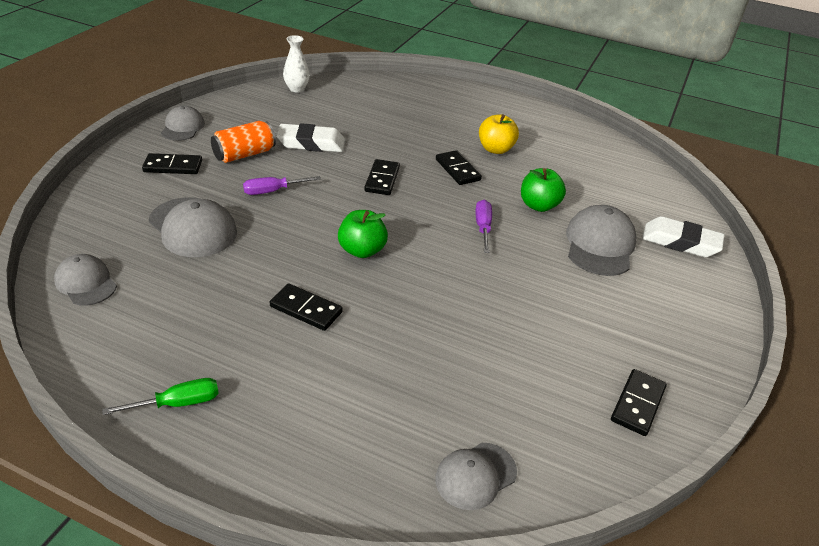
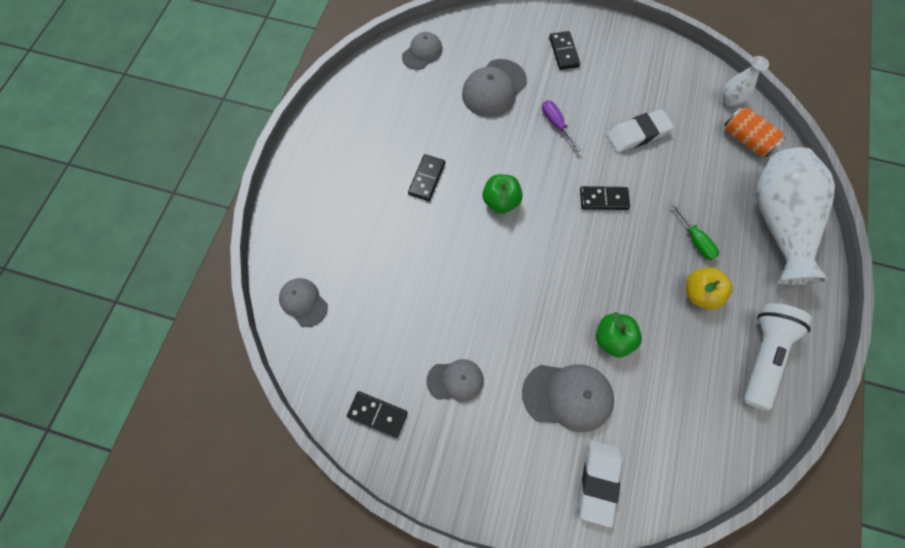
camera: 85 degrees right, 30 degrees up
(177, 403) = (335, 132): green screwdriver -> green screwdriver (695, 239)
(183, 127) = (621, 39): grey cap -> grey cap (455, 380)
(244, 154) = (600, 91): orange can -> orange can (746, 139)
(311, 143) = (638, 134): white eraser -> white eraser turned 75 degrees clockwise
(433, 98) = (777, 222): none -> white vase
(457, 170) = (645, 260): black domino -> none
(483, 228) = (560, 290): purple screwdriver -> none
(554, 133) = (762, 355): none -> white flashlight

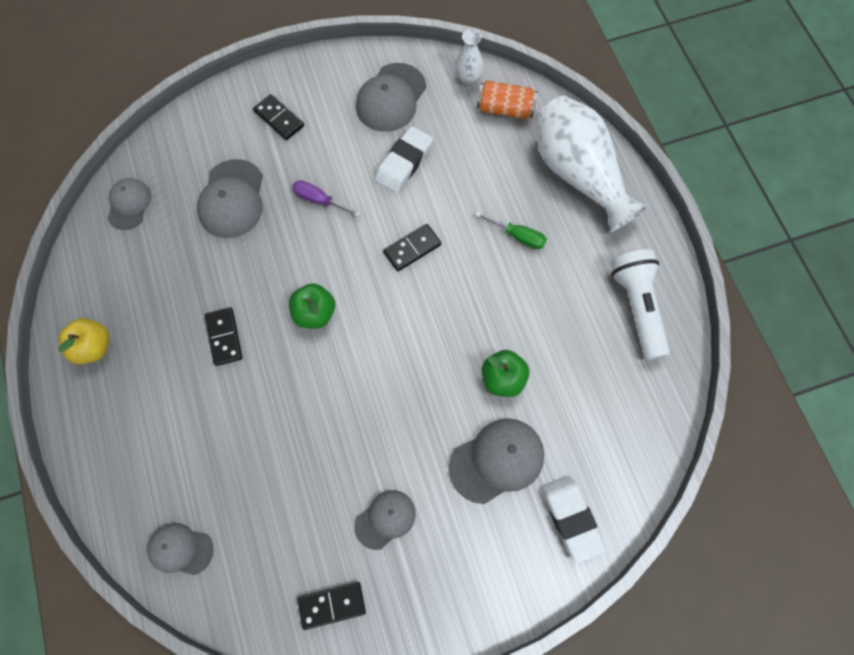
camera: 35 degrees left, 0 degrees up
(658, 82) = (391, 98): none -> grey cap
(699, 293) = (552, 285): yellow apple -> yellow apple (93, 347)

